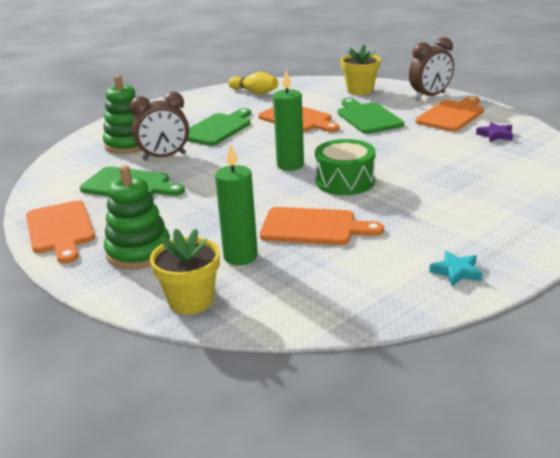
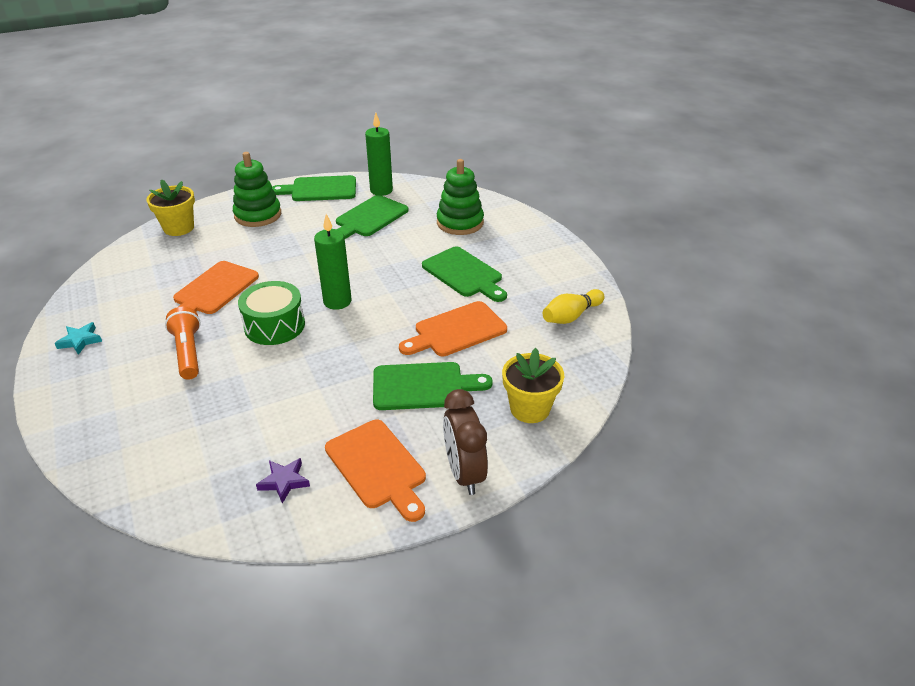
camera: 105 degrees right, 10 degrees up
(60, 230) = (320, 189): orange cutting board -> green cutting board
(164, 157) = (414, 238): brown clock -> none
(240, 257) = (208, 252): green candle -> green candle (381, 190)
(415, 207) = (188, 352): none -> orange flashlight

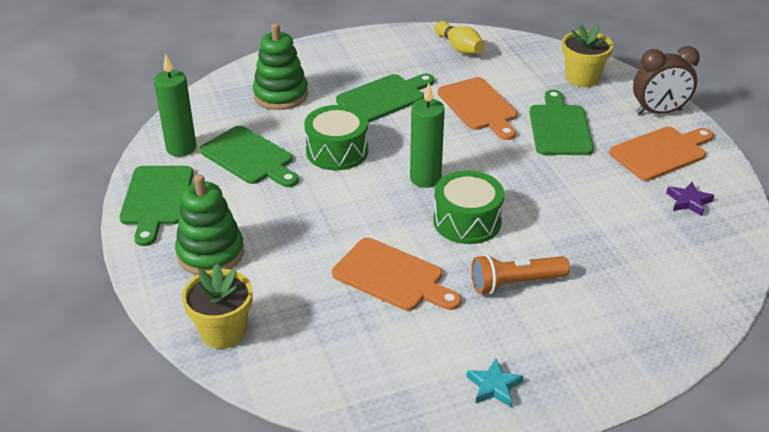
camera: 85 degrees left, 0 degrees up
(378, 255) = (337, 151): none -> green drum

